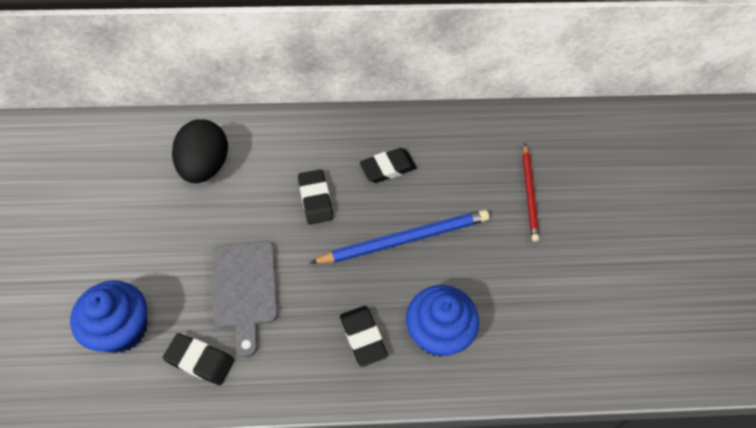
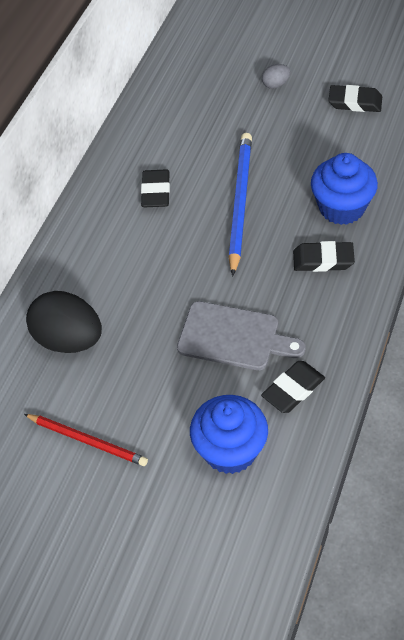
camera: 60 degrees left, 5 degrees down
(315, 199) = (161, 256): black eraser -> black eraser (355, 102)
(529, 194) = (238, 104): red pencil -> red pencil (87, 441)
(574, 217) = (275, 84): none -> grey egg

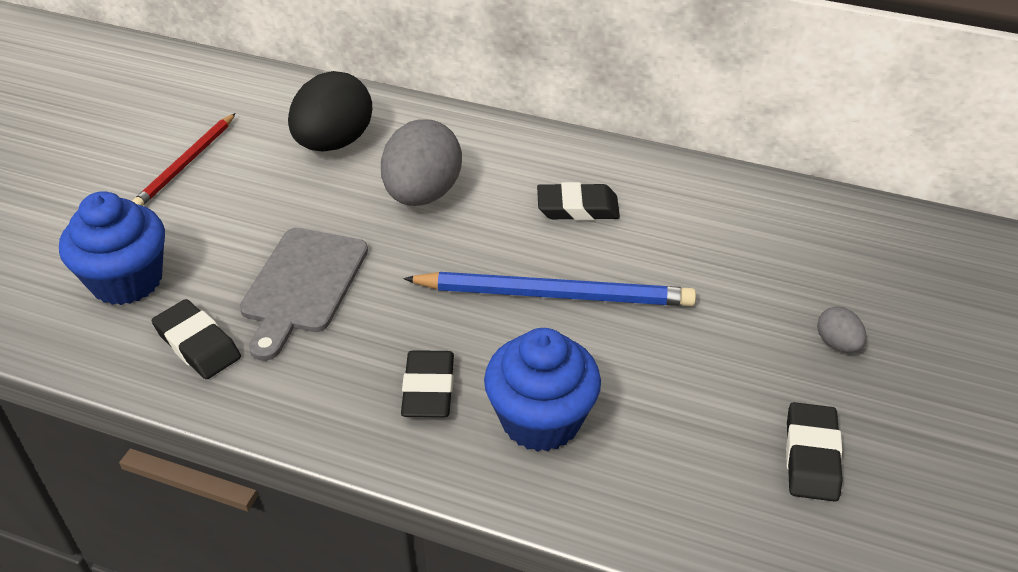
camera: 85 degrees right, 10 degrees down
(137, 277) = (422, 194): none -> grey egg

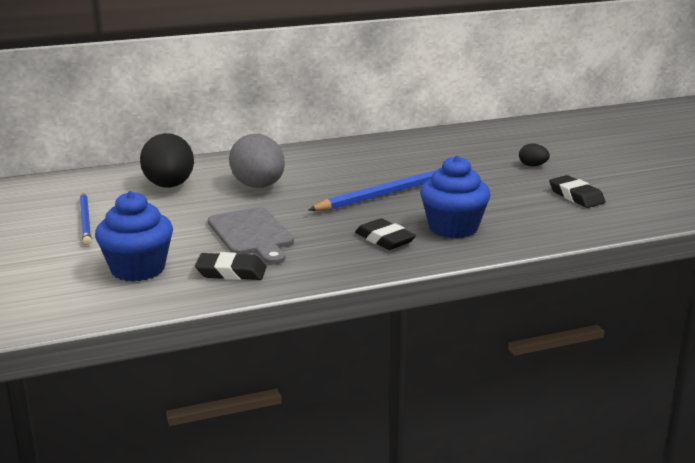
camera: 40 degrees left, 20 degrees down
(186, 163) = (85, 220): red pencil -> blue pencil
(577, 208) = (349, 166): black eraser -> none
(837, 344) = (532, 166): grey egg -> black egg

